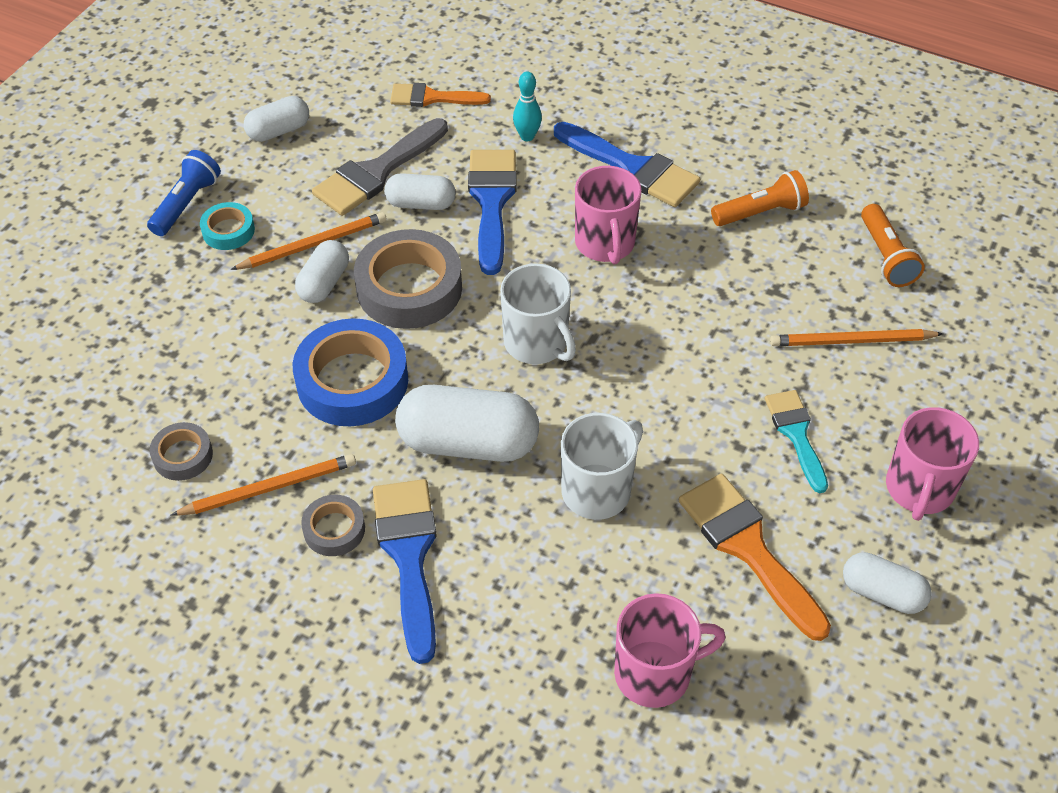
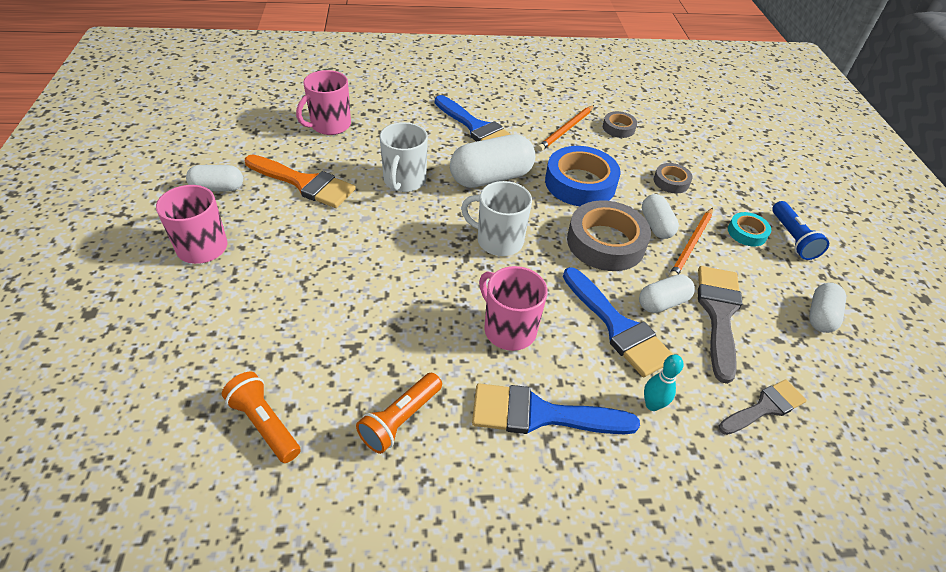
camera: 145 degrees right, 5 degrees down
(334, 529) = (520, 126): grey tape -> grey tape (671, 182)
(432, 97) = (764, 407): orange brush -> grey brush
(796, 434) = (297, 249): turquoise brush -> none
(851, 341) = (276, 328): orange pencil -> none

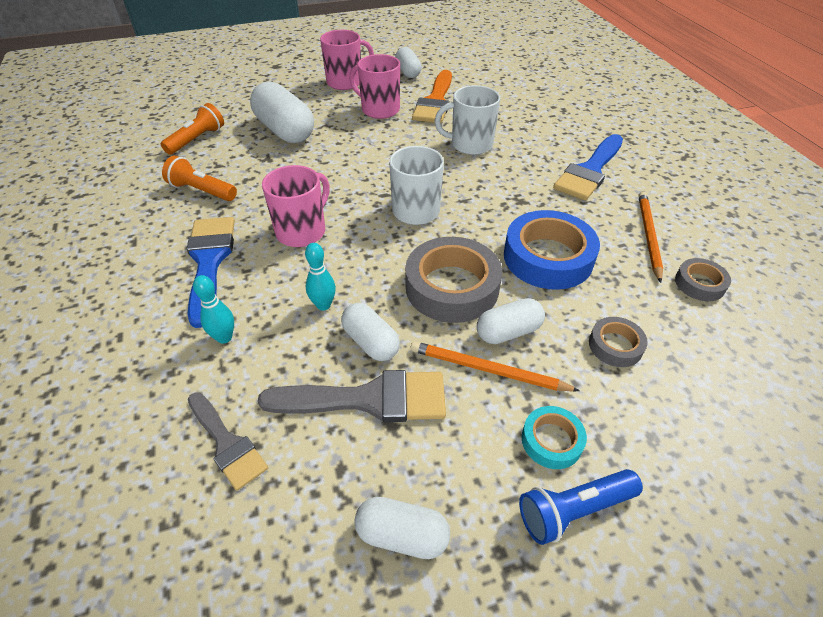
camera: 80 degrees right, 0 degrees up
(330, 125) = (520, 95): pink mug -> pink mug (379, 109)
(491, 178) = (510, 192): white capsule -> white capsule (285, 131)
(566, 130) = (648, 236): orange pencil -> orange pencil turned 75 degrees clockwise
(617, 327) = (323, 305): blue brush -> turquoise bowling pin

